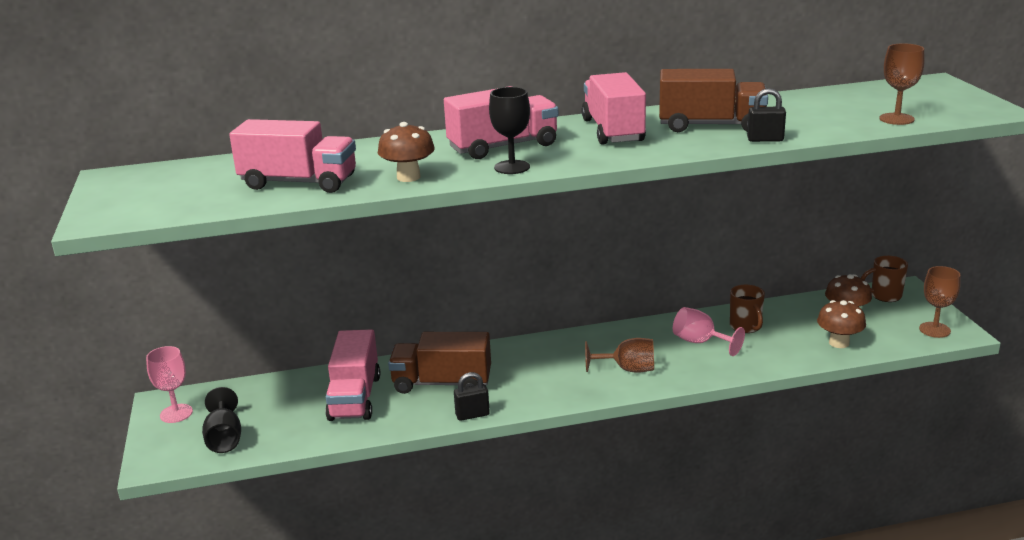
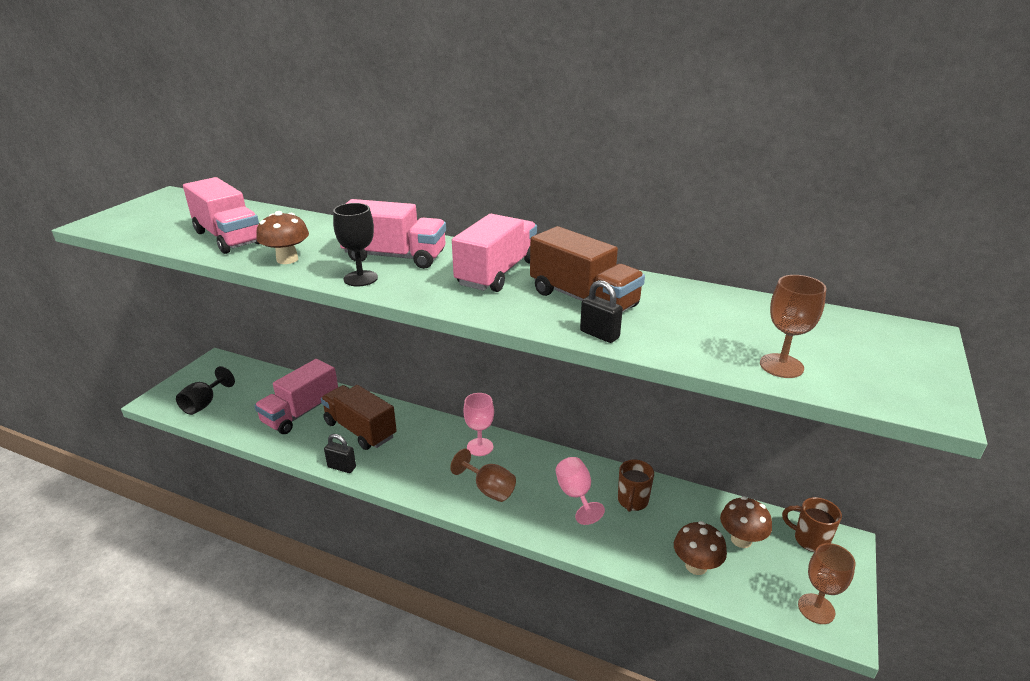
camera: 35 degrees right, 5 degrees up
(176, 413) = (209, 372): pink goblet -> pink goblet (480, 447)

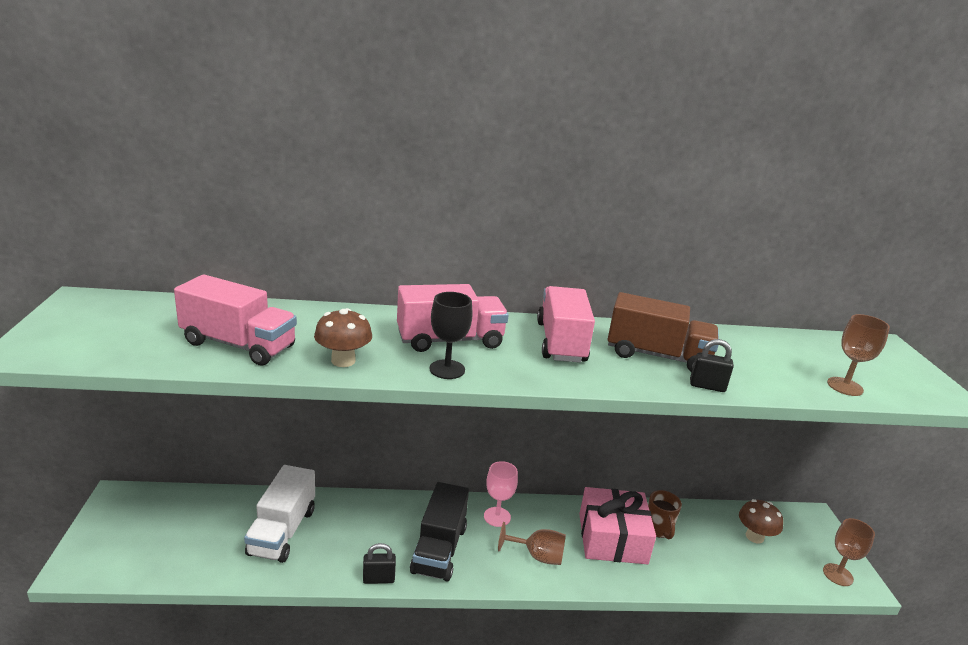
camera: 30 degrees left, 5 degrees down
(204, 404) = (148, 554): black goblet -> none
(301, 412) = (282, 531): pink truck -> white truck
(360, 430) = (365, 532): brown truck -> none
(408, 459) = (439, 549): none -> black truck
(575, 495) = (612, 538): pink goblet -> pink gift
(696, 566) = (743, 570): brown mushroom -> none
(810, 540) = (794, 521): brown mug -> none

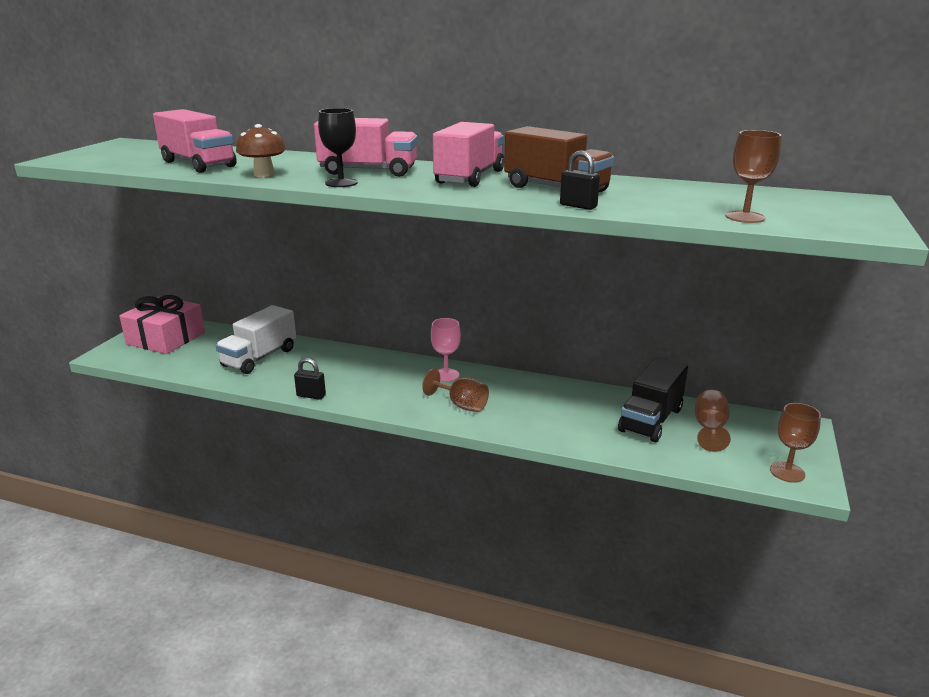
camera: 25 degrees right, 0 degrees up
(439, 549) = (376, 387): black truck -> black truck (651, 420)
(612, 538) = (547, 405): pink gift -> pink gift (166, 338)
(658, 529) = (602, 407): brown mug -> none
(754, 537) = (709, 429): brown mushroom -> brown goblet

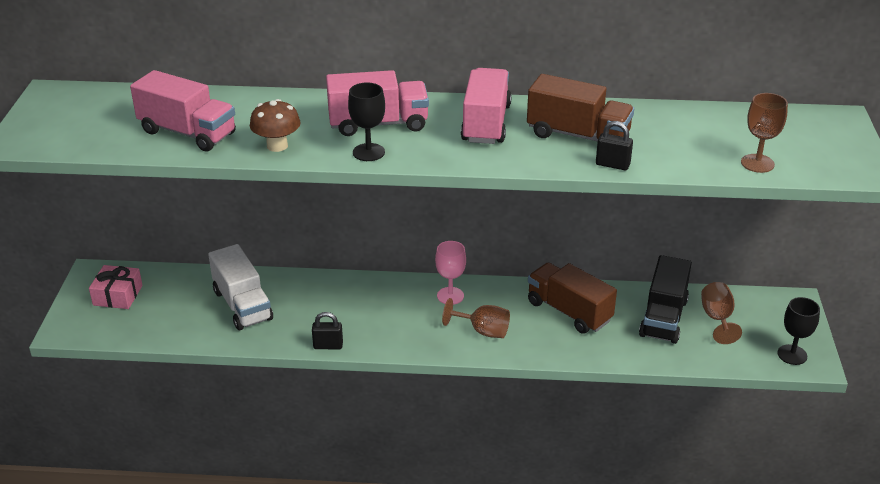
camera: 15 degrees left, 10 degrees up
(166, 338) = (118, 295): pink gift -> pink gift, size x0.62
(259, 357) = (242, 305): white truck -> white truck turned 45 degrees counterclockwise
(554, 402) = (569, 311): none -> brown truck
(787, 472) = (792, 355): brown goblet -> black goblet

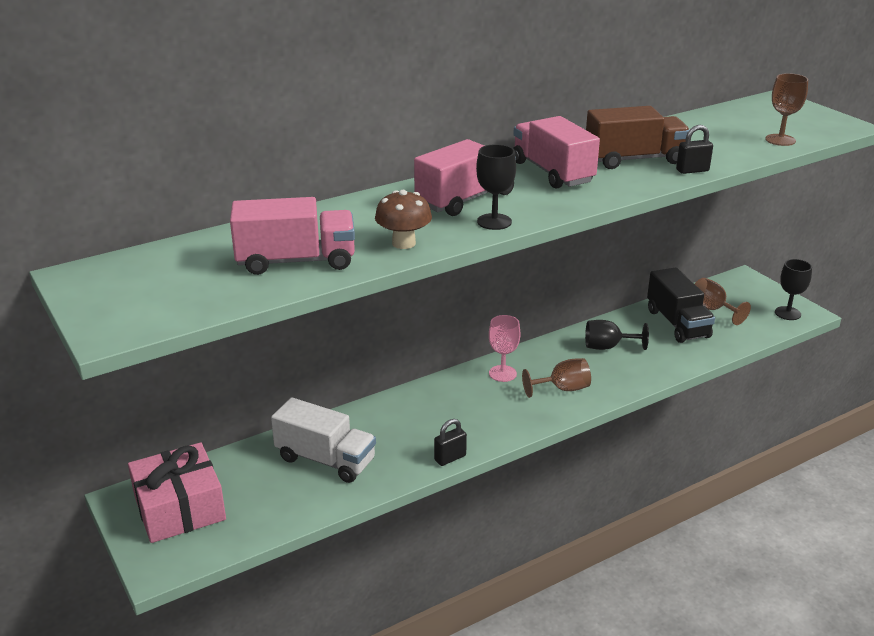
camera: 35 degrees left, 5 degrees down
(118, 295) = (180, 508): pink gift -> pink gift, size x1.61
(569, 311) = (607, 347): brown truck -> black goblet

